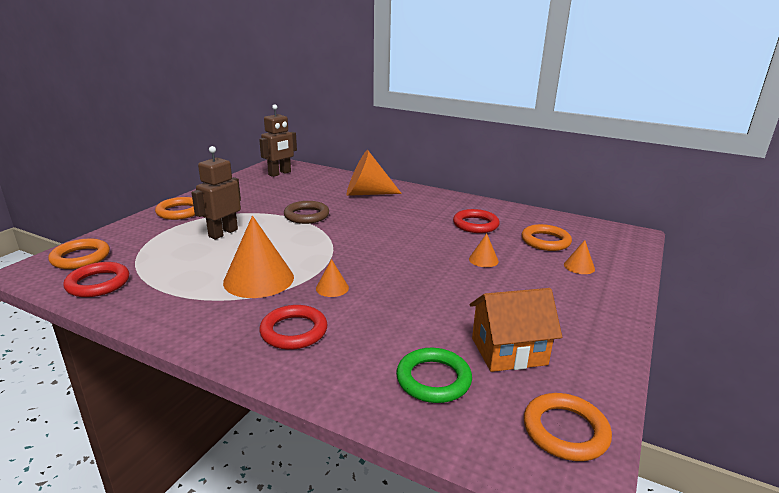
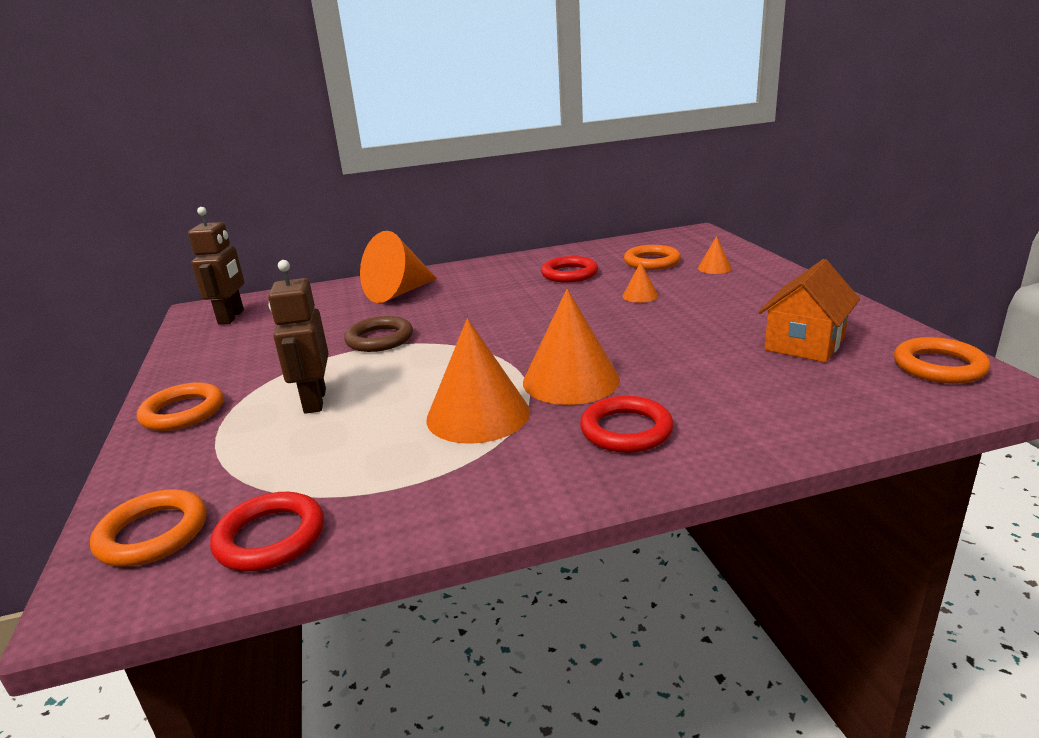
camera: 40 degrees left, 0 degrees up
(332, 288) = (571, 380): orange cone -> orange cone, size x2.15
(433, 379) = (807, 390): green ring -> none

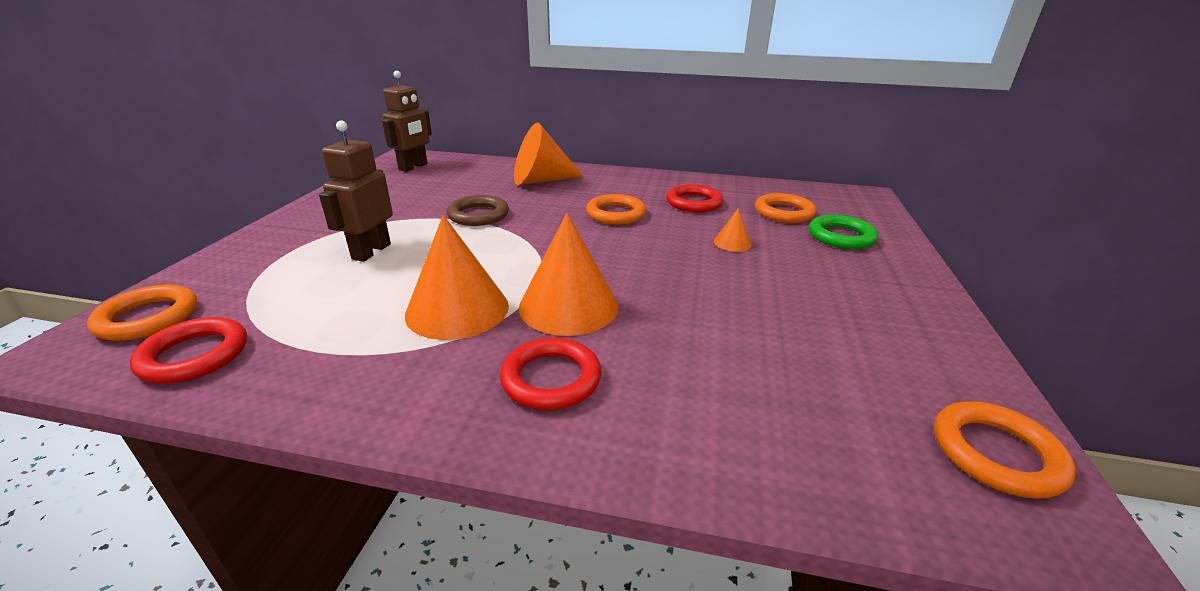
camera: 25 degrees right, 5 degrees up
(183, 412) = (291, 230): orange ring -> orange ring (615, 214)
(714, 268) = (841, 236): orange cone -> green ring
(804, 344) = (846, 355): orange house -> none

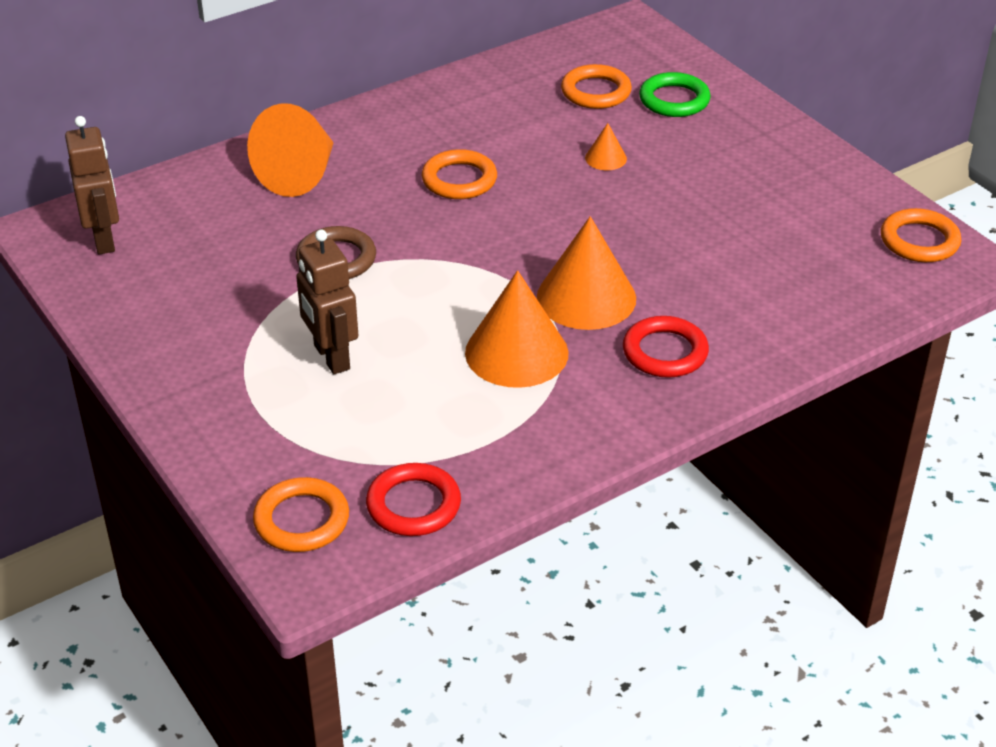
camera: 45 degrees left, 10 degrees up
(694, 203) = (503, 122): red ring -> none

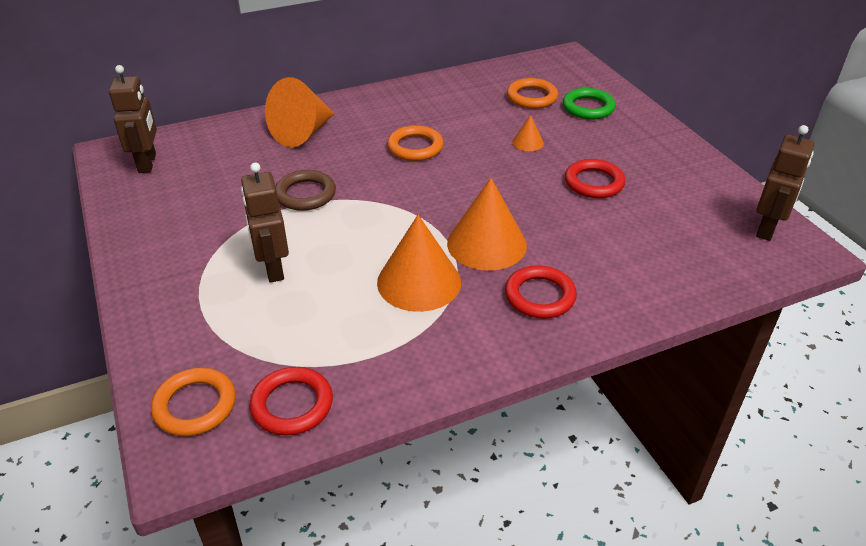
camera: 10 degrees right, 0 degrees up
(701, 204) = (594, 183): none -> red ring
(919, 241) = (767, 228): orange ring -> brown robot

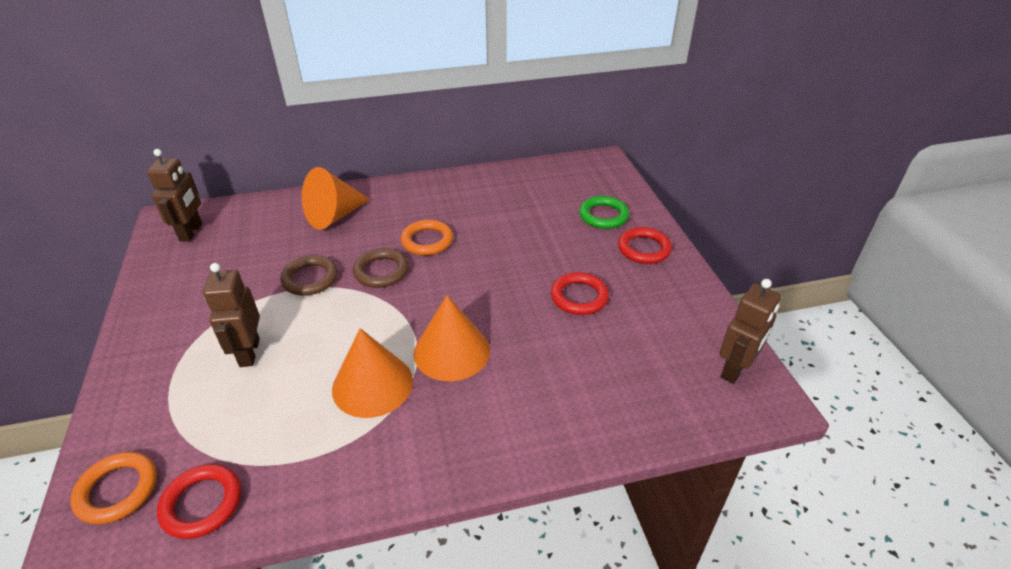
camera: 10 degrees right, 0 degrees up
(379, 180) = (381, 271): none -> brown ring
(528, 142) = (532, 247): orange cone -> none
(532, 97) = (554, 200): orange ring -> none
(539, 296) = (479, 416): red ring -> red ring (643, 249)

